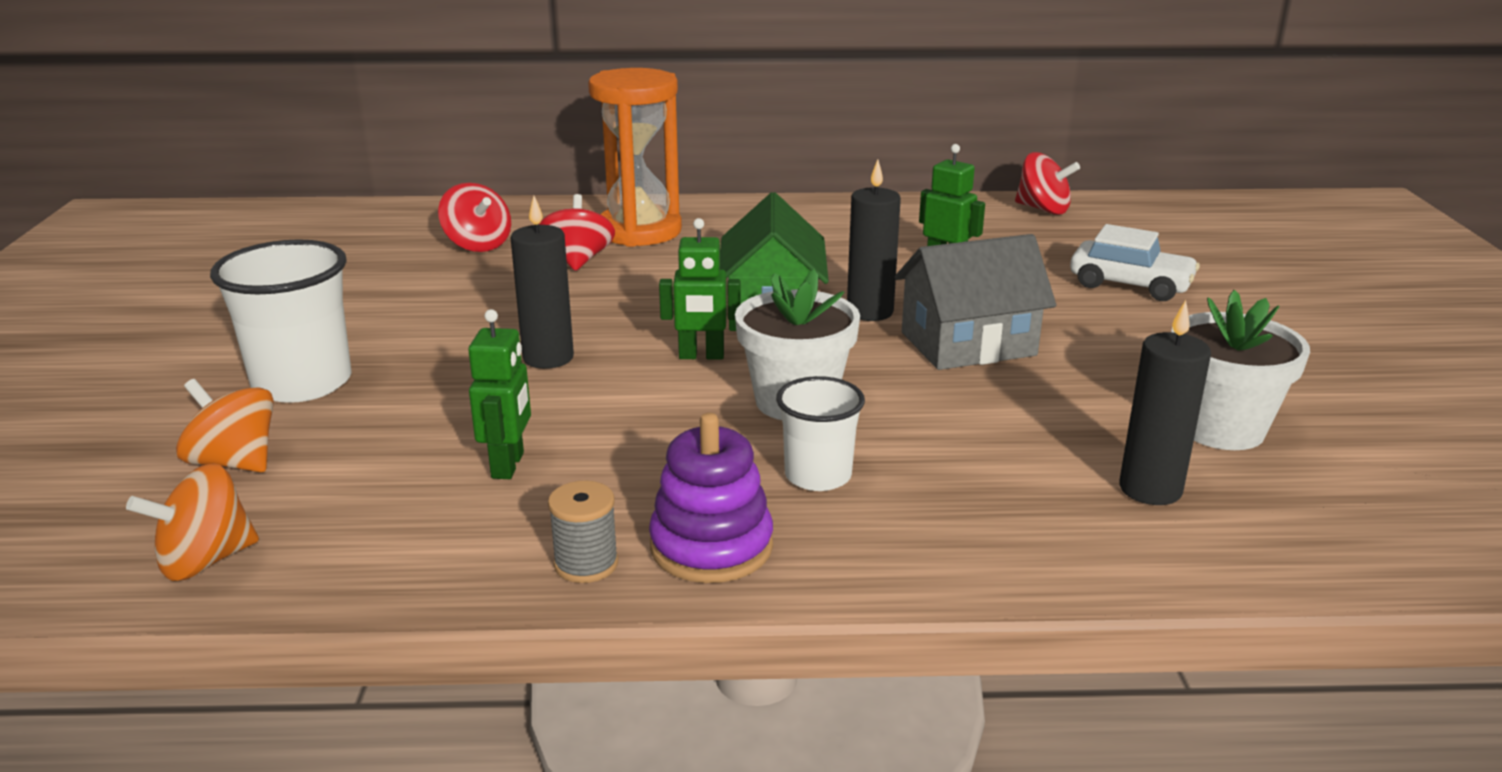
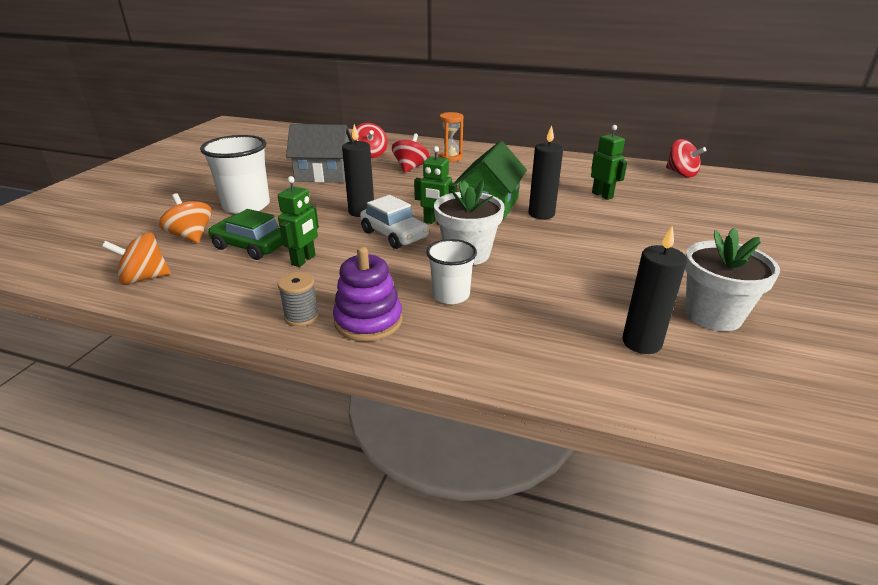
camera: 20 degrees right, 5 degrees up
(380, 459) = (250, 246): none -> green car
(639, 231) = (450, 158): orange hourglass -> orange hourglass, size x0.53
(968, 344) = (585, 239): grey house -> grey house (324, 174)
(1130, 284) = (708, 221): white car -> white car (394, 235)

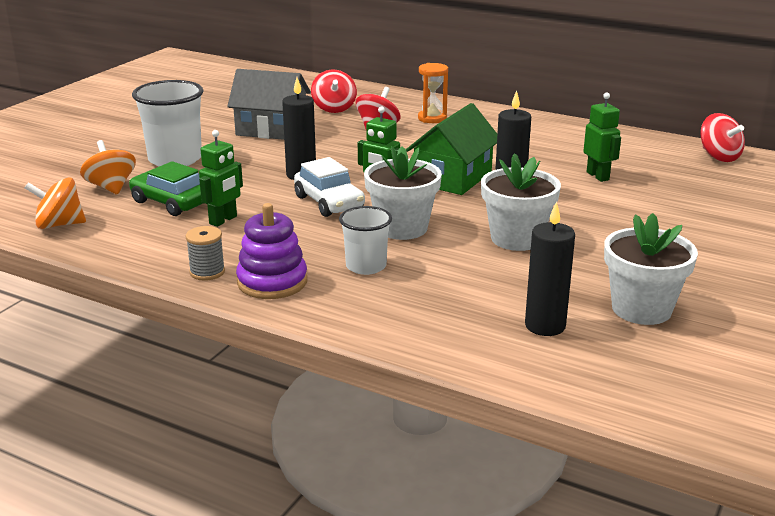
camera: 10 degrees right, 5 degrees down
(569, 255) = (516, 238): none -> white flower pot

